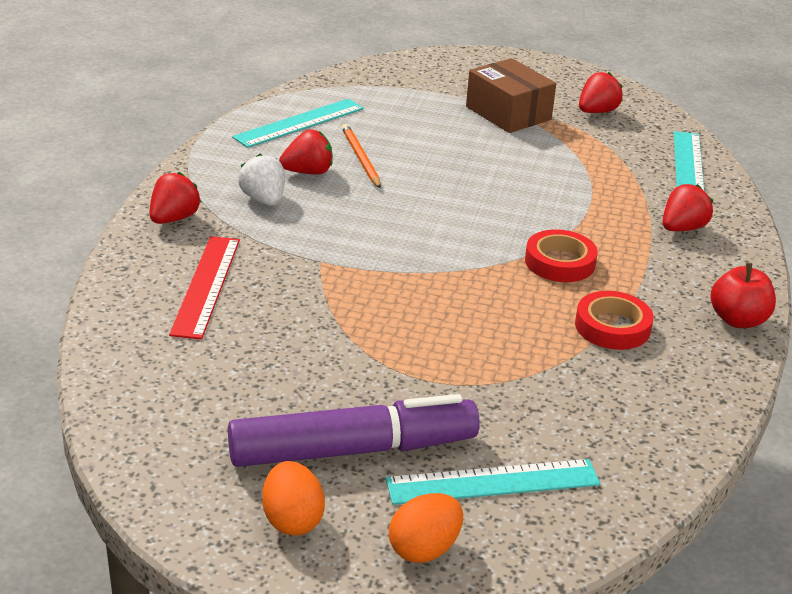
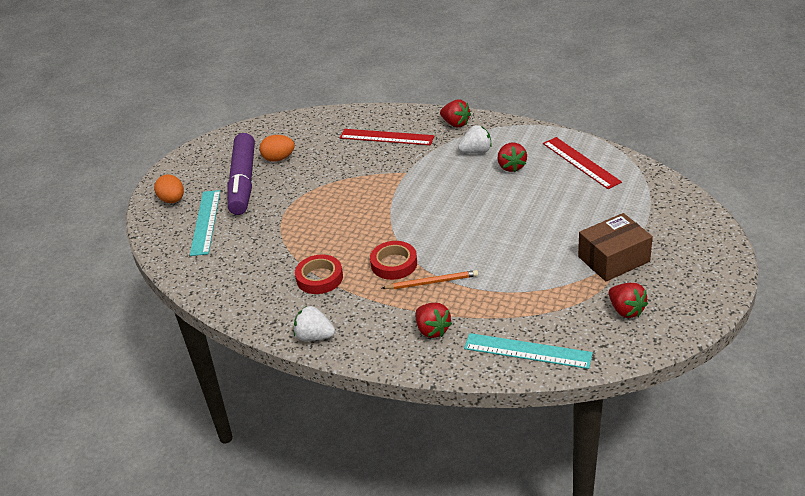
camera: 105 degrees right, 5 degrees up
(292, 520) = (205, 166): orange egg -> orange egg (278, 158)
(299, 123) = (581, 162): turquoise ruler -> red ruler
(360, 159) = (531, 187): orange pencil -> orange pencil (431, 282)
(738, 320) = (314, 336): red apple -> white strawberry

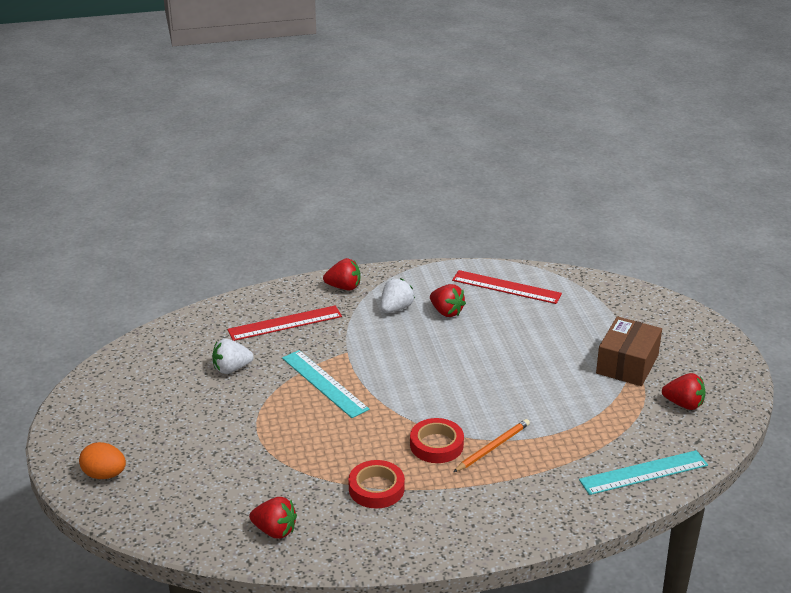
camera: 40 degrees left, 5 degrees down
(205, 222) = (176, 482): turquoise ruler -> turquoise ruler (324, 383)
(243, 182) = (171, 424): purple marker -> none
(278, 158) = (185, 385): orange egg -> none
(314, 336) = (437, 546): white strawberry -> white strawberry (231, 369)
(432, 330) = (542, 491): red strawberry -> red strawberry (275, 531)

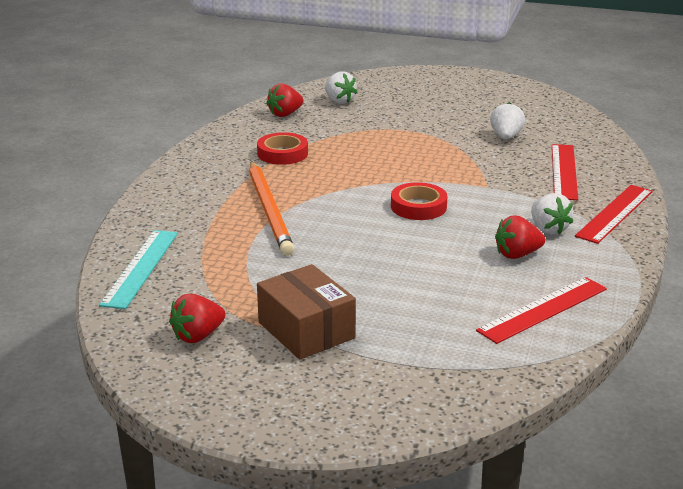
camera: 120 degrees right, 5 degrees down
(104, 475) = (411, 80): orange egg -> none
(208, 505) = (339, 101): none -> white strawberry
(324, 383) = (445, 166): turquoise ruler -> none
(344, 287) = (615, 213): red strawberry -> red ruler
(436, 445) = (304, 188): red tape -> red tape (418, 206)
(492, 447) = (269, 210): orange pencil -> orange pencil, size x1.74

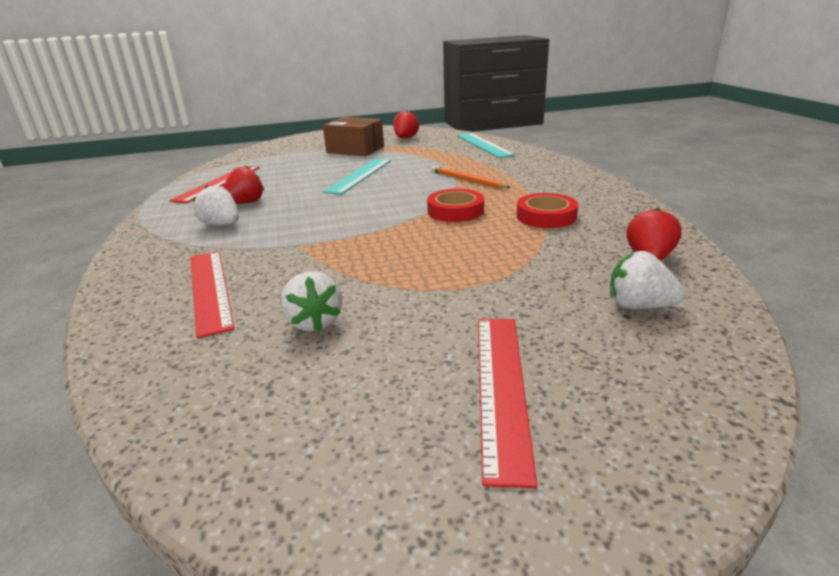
camera: 150 degrees right, 0 degrees up
(269, 210) = (467, 180): orange pencil -> orange pencil, size x0.58
(363, 259) = (359, 175): none -> turquoise ruler
(418, 206) = (353, 211): red tape -> red tape (455, 211)
(615, 213) = (147, 256): red ruler -> red ruler (501, 387)

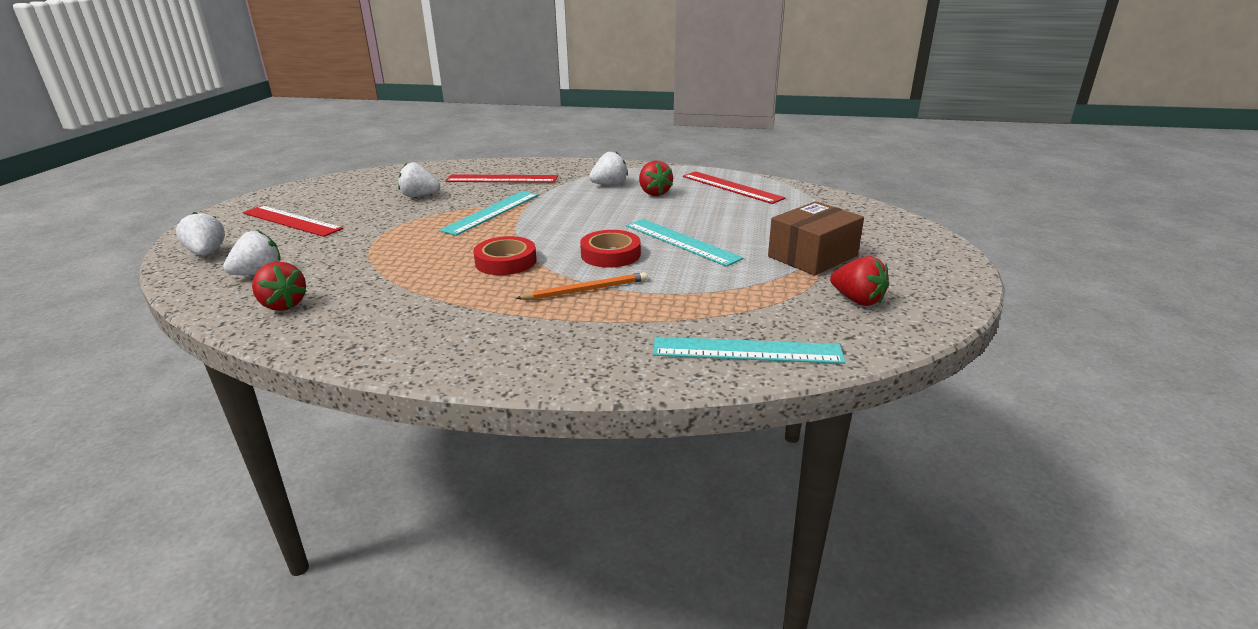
camera: 115 degrees right, 0 degrees up
(346, 253) = (491, 212): none -> turquoise ruler
(546, 216) = (424, 296): red tape -> red tape (610, 254)
(677, 388) = (207, 253): none -> white strawberry

